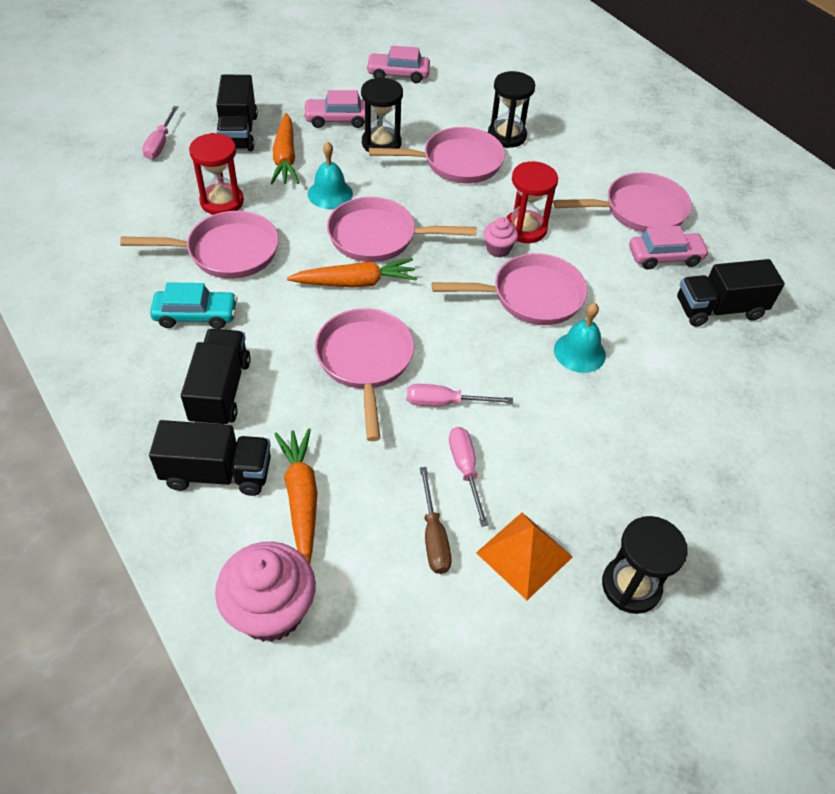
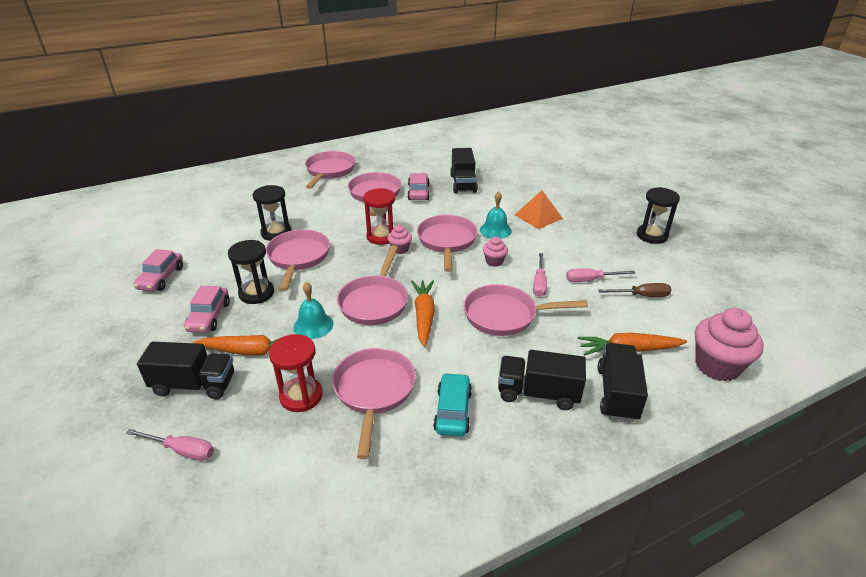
camera: 80 degrees left, 15 degrees down
(490, 350) = (494, 261): none -> pink cupcake
(524, 554) = (644, 265): orange pyramid -> orange pyramid (538, 216)
(690, 157) = (329, 171): none -> pink pan

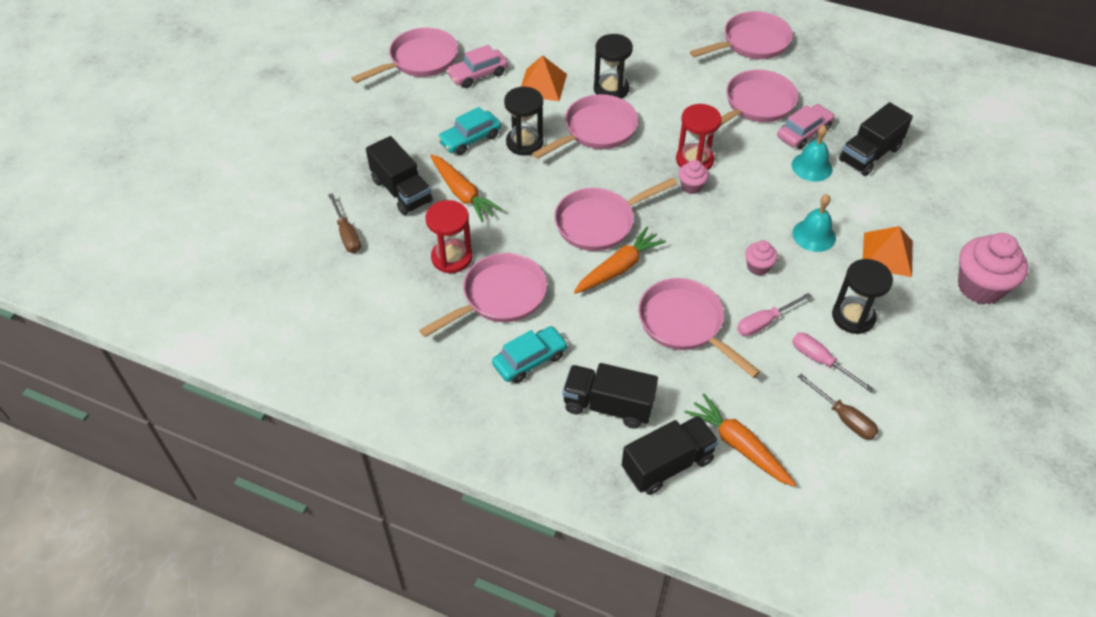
camera: 50 degrees right, 15 degrees up
(182, 450) = (347, 234): pink screwdriver -> brown screwdriver
(209, 316) = (470, 139): pink car -> turquoise car
(223, 256) = (542, 84): none -> orange pyramid
(313, 325) = (528, 206): turquoise bell -> turquoise bell (812, 167)
(447, 241) = (746, 211): pink pan -> pink pan (419, 60)
(538, 393) = (608, 406): black truck -> black truck turned 45 degrees counterclockwise
(652, 235) = (980, 375): black hourglass -> black hourglass (853, 317)
(717, 366) = (795, 530): pink cupcake -> pink cupcake (980, 287)

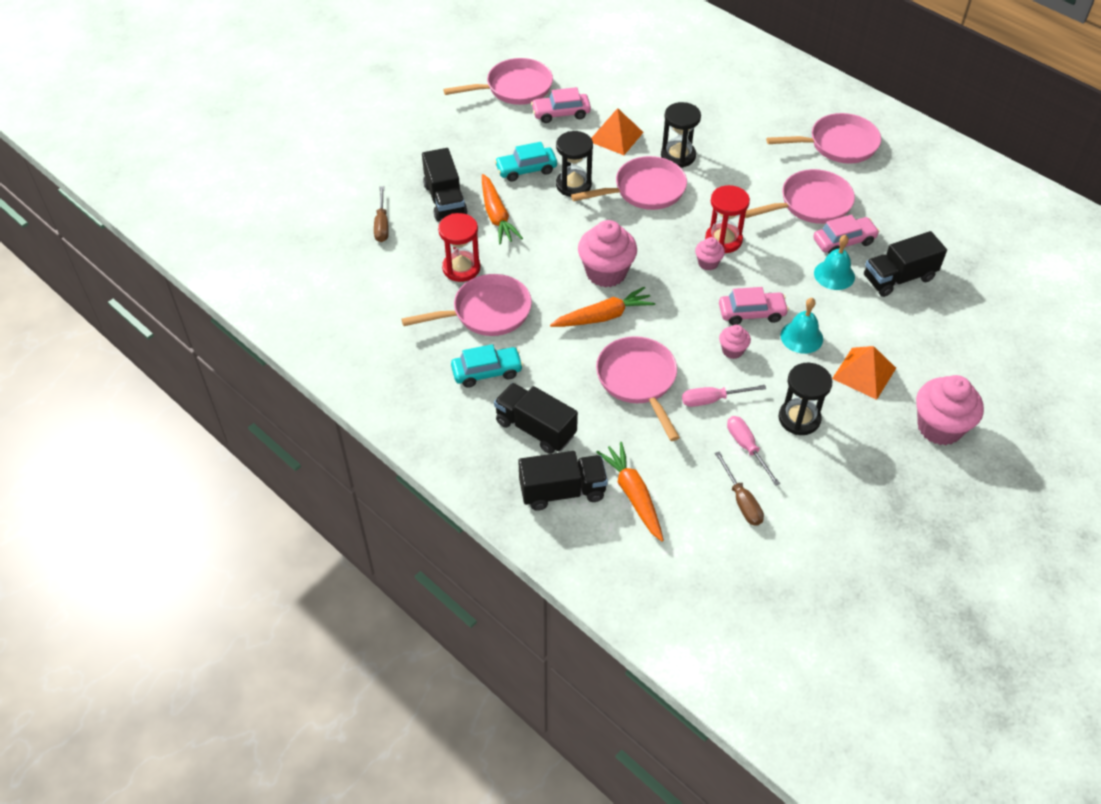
camera: 20 degrees right, 0 degrees up
(599, 222) = (606, 273): pink pan -> pink cupcake
(756, 225) = (751, 313): none -> pink car

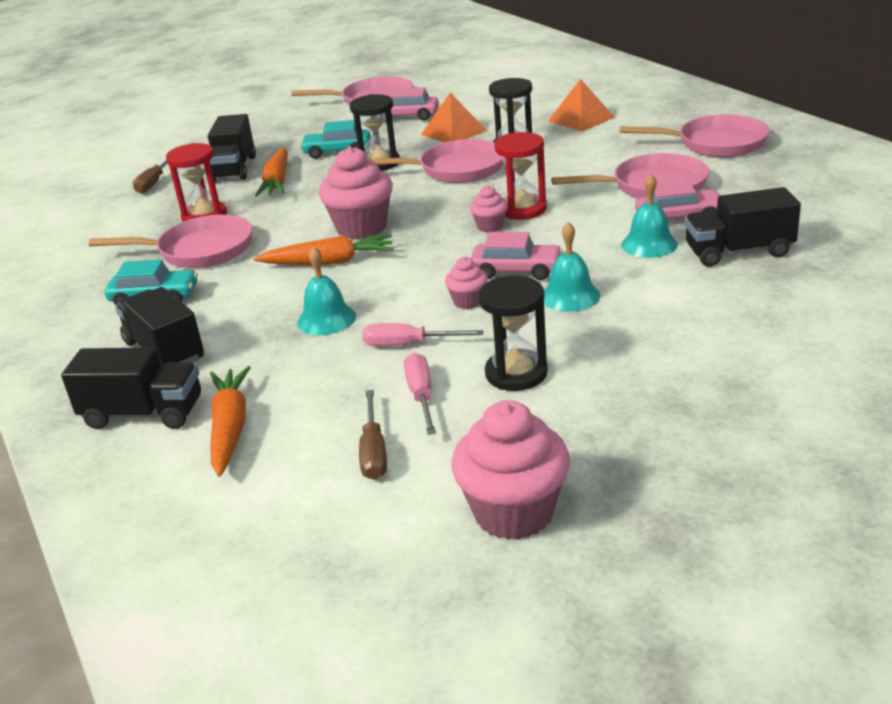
camera: 20 degrees right, 20 degrees down
(638, 381) = (326, 319): pink pan -> turquoise bell
(864, 373) = (639, 336): orange pyramid -> orange pyramid (581, 119)
(939, 427) = (727, 403): pink cupcake -> pink cupcake (514, 513)

